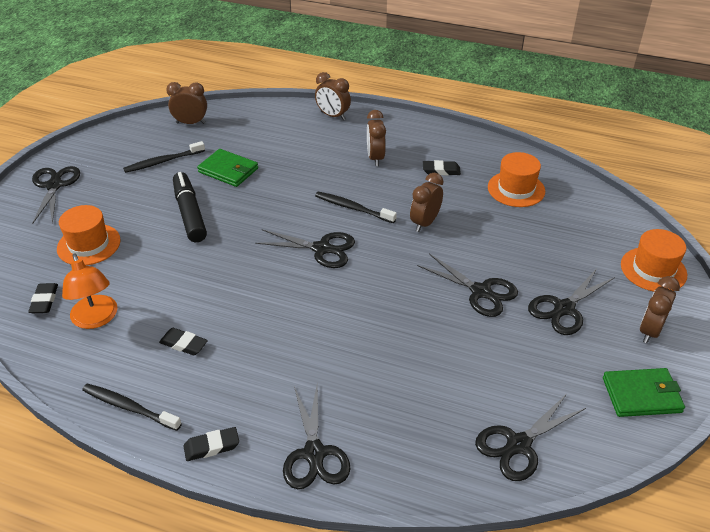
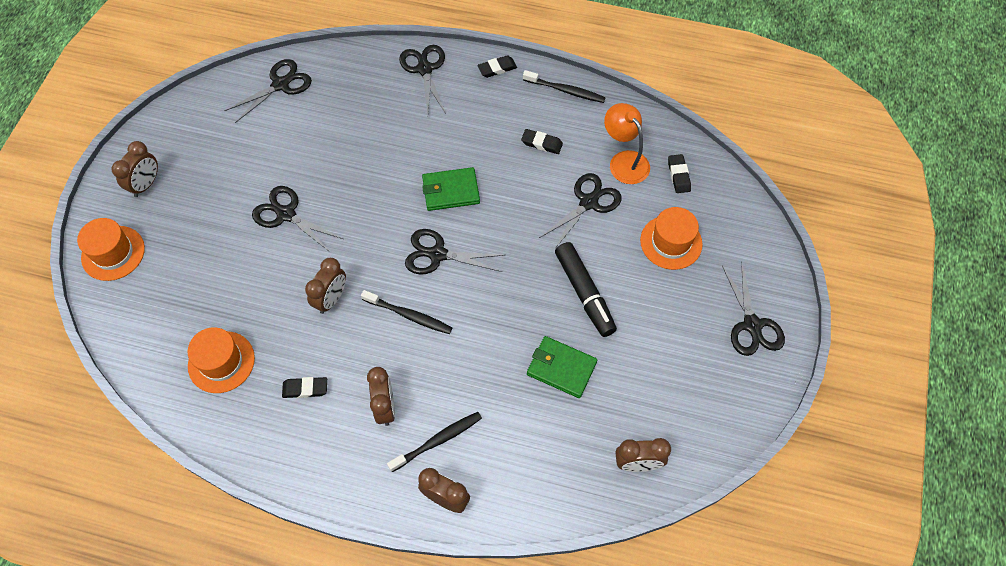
camera: 175 degrees right, 20 degrees up
(163, 161) = (644, 378): black toothbrush -> black toothbrush (437, 441)
(564, 309) = (214, 201): black scissors -> black scissors (588, 202)
(641, 395) = (177, 127): green wallet -> green wallet (451, 191)

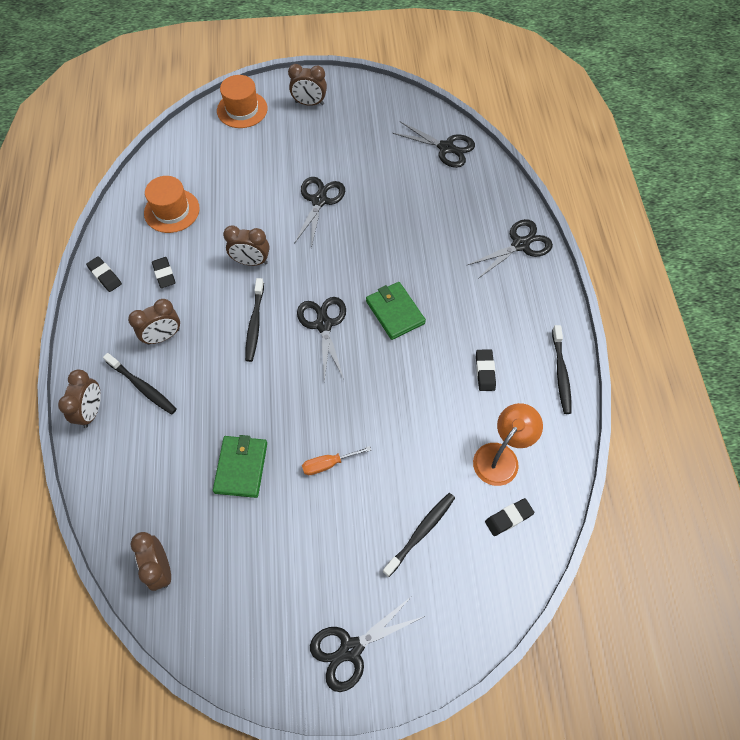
camera: 70 degrees right, 0 degrees up
(497, 68) = (554, 303): black eraser -> black eraser (105, 276)
(584, 293) = (328, 464): black marker -> orange screwdriver
(588, 202) = (434, 436): black scissors -> none
(671, 242) = (420, 533): orange hat -> black toothbrush

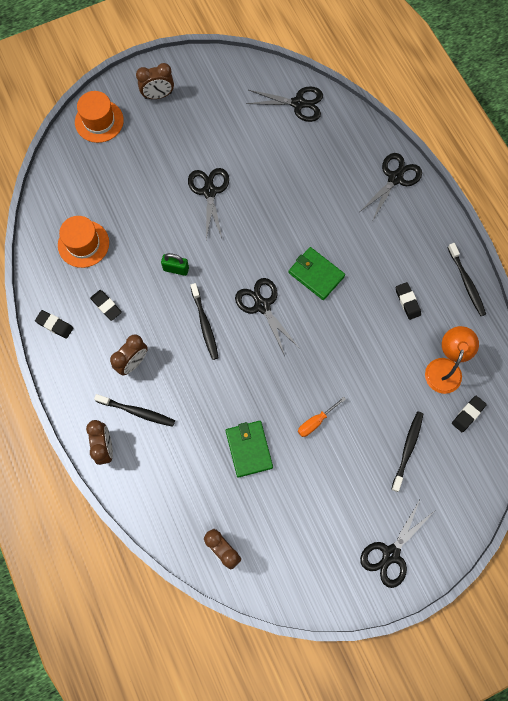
camera: 20 degrees left, 10 degrees up
(251, 261) = (176, 269): brown clock -> green padlock

